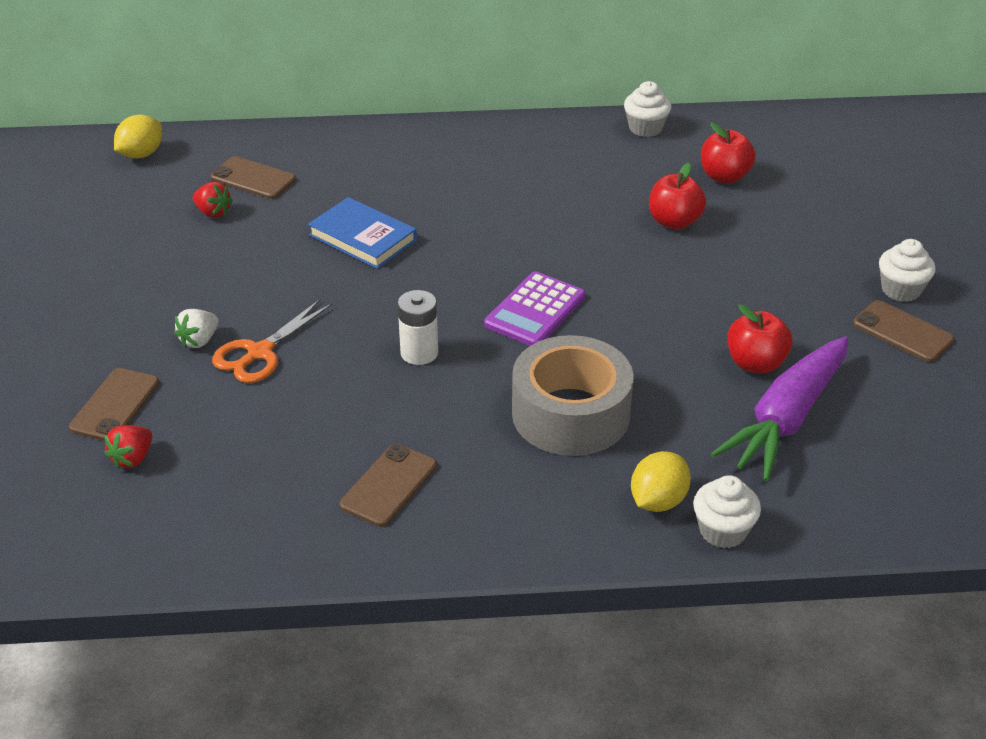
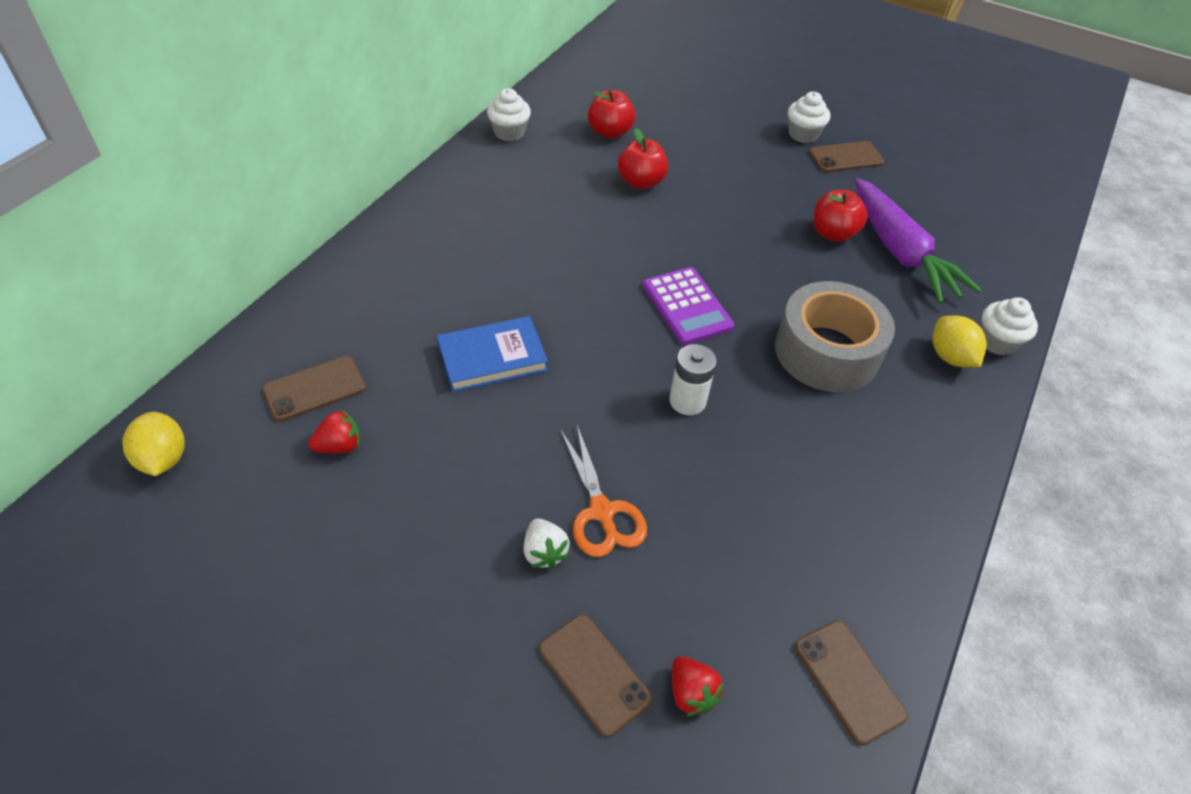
camera: 60 degrees left, 10 degrees up
(389, 485) = (847, 504): brown phone -> brown phone (849, 681)

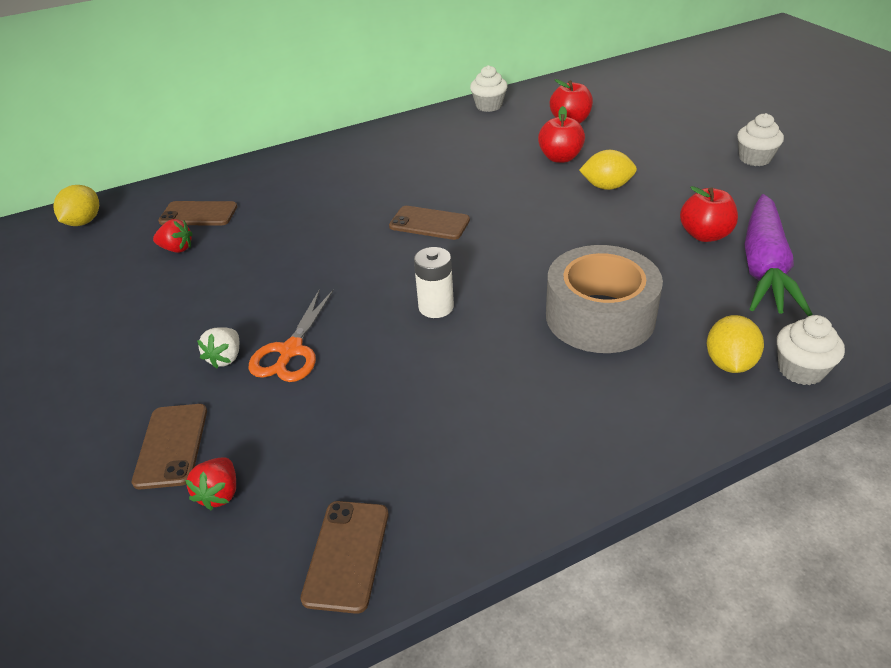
camera: 40 degrees right, 10 degrees down
(492, 357) = (324, 232): blue book -> none
(687, 306) = (507, 246): purple calculator -> none
(712, 205) = (606, 187): none -> yellow lemon
(845, 157) = (783, 184): brown phone -> brown phone (429, 223)

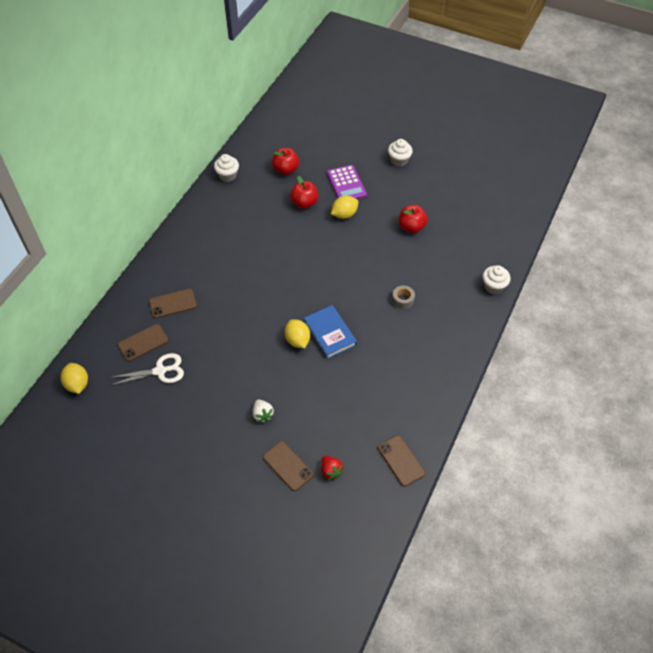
camera: 40 degrees left, 15 degrees up
(177, 249) = (160, 371): red strawberry -> white scissors
(291, 351) = (288, 393): orange scissors -> none
(429, 223) = (279, 284): brown phone -> brown phone (173, 303)
(436, 307) = (330, 333): white battery -> blue book
(600, 316) = (403, 300): grey tape -> grey tape, size x0.41
(643, 158) = (346, 184): none -> purple calculator
(729, 363) = (467, 297): yellow lemon -> yellow lemon (297, 340)
(764, 268) = (448, 236): purple carrot -> none

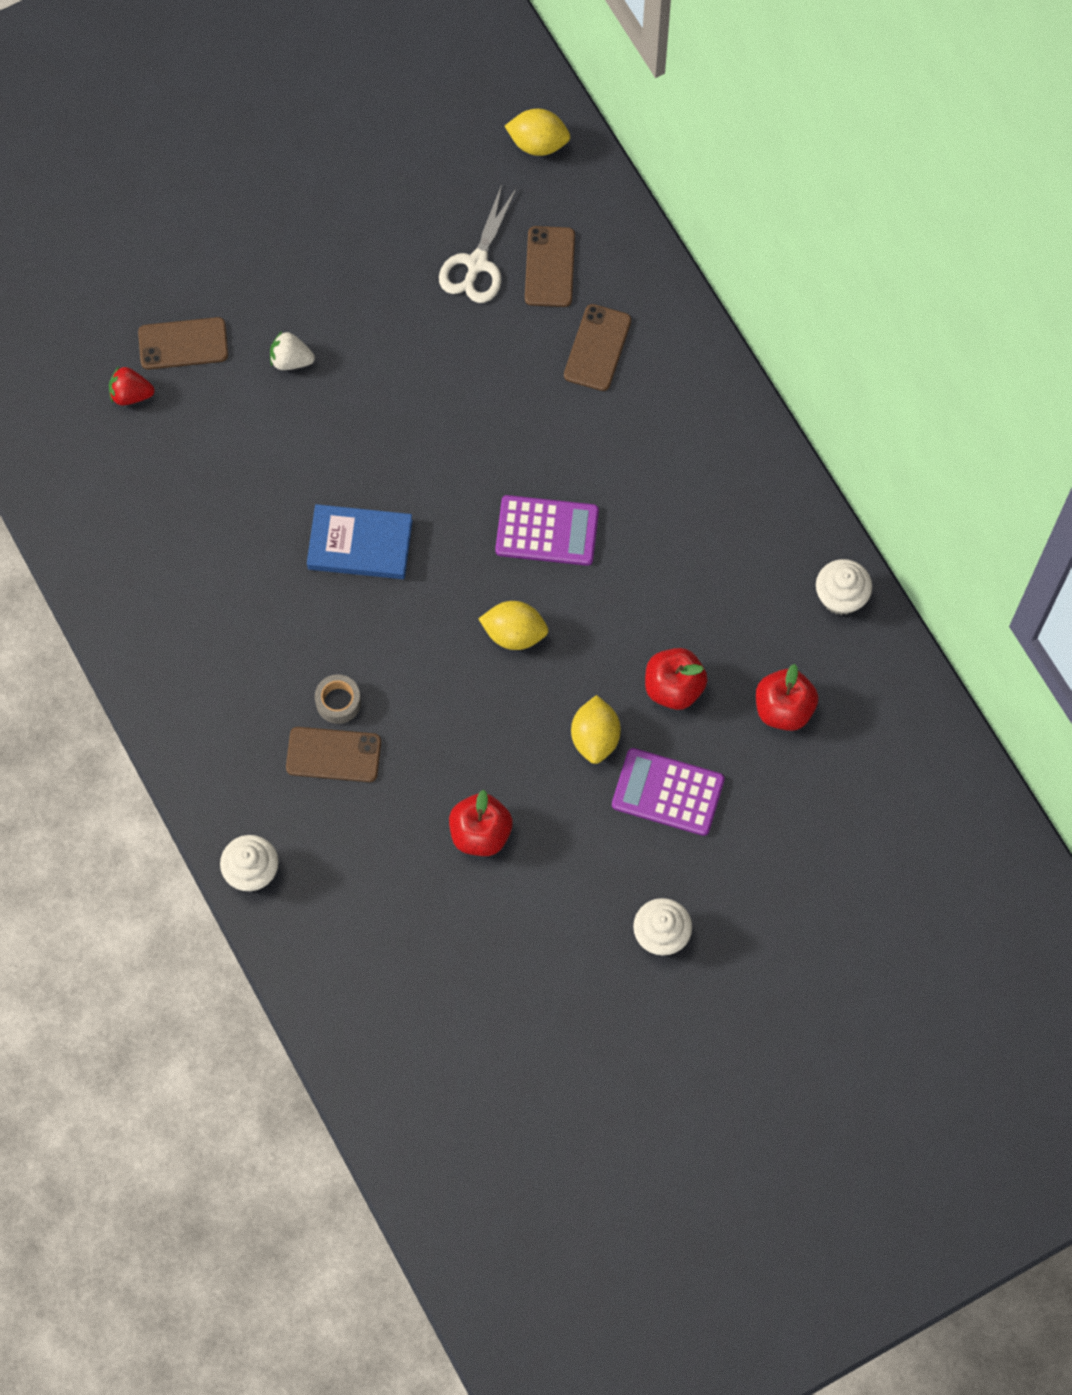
camera: 125 degrees right, 15 degrees up
(272, 274) = (547, 531): none -> purple calculator
(297, 340) = (384, 488): yellow lemon -> yellow lemon (514, 633)
(401, 460) = (71, 496): brown phone -> brown phone (333, 755)

